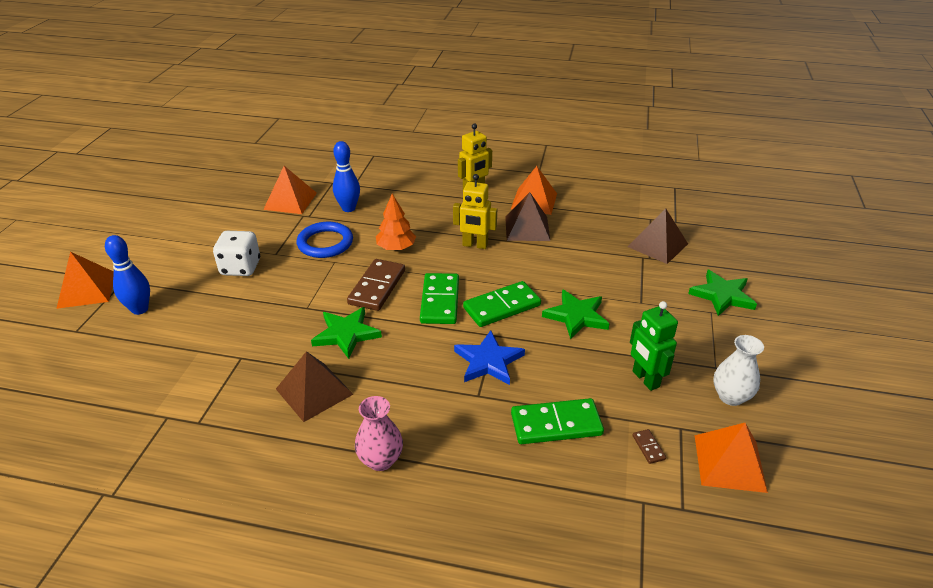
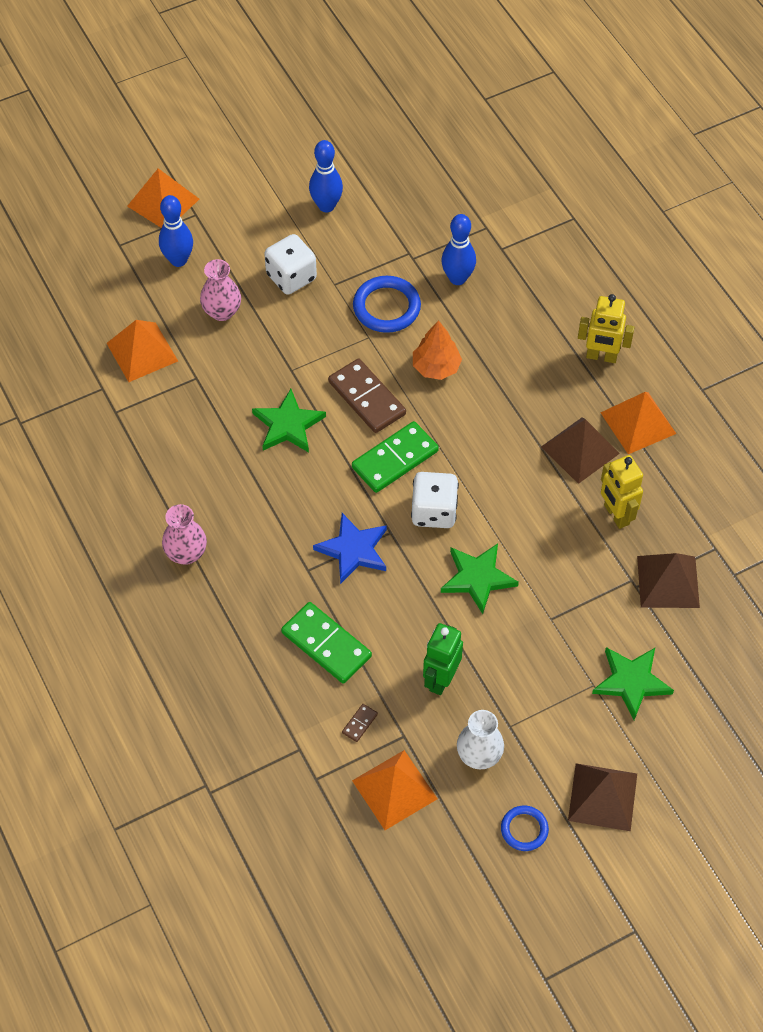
camera: 50 degrees right, 20 degrees up
(212, 313) = (222, 312): none -> pink vase
(218, 226) = (326, 206): none -> blue bowling pin
(290, 201) = (420, 222): orange pyramid -> orange pyramid (142, 352)
(314, 391) = (209, 457): brown pyramid -> brown pyramid (603, 797)
(377, 287) = (366, 398): brown domino -> brown domino turned 75 degrees clockwise
(475, 245) = (505, 426): yellow robot -> yellow robot (616, 515)
(502, 306) = (434, 511): green domino -> white dice
(816, 409) = (524, 829): none -> blue ring

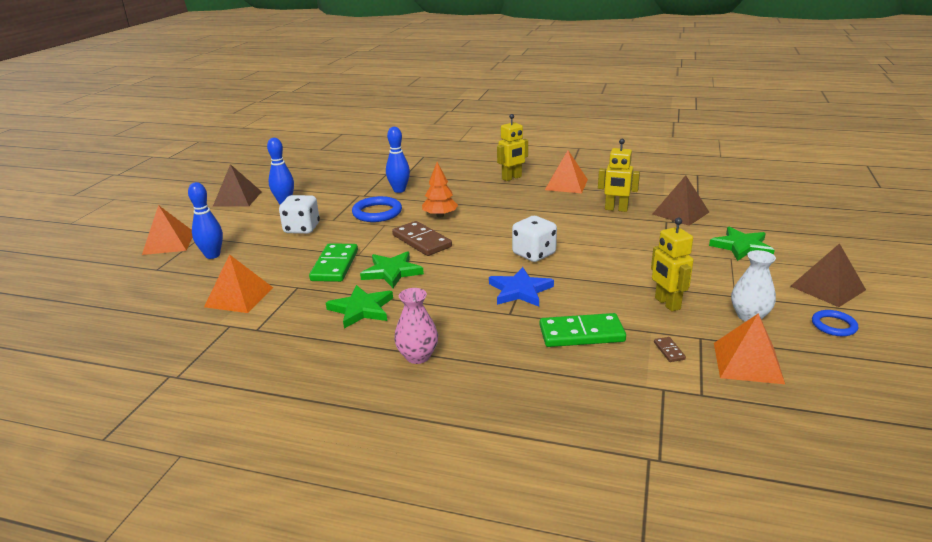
camera: 45 degrees left, 30 degrees down
(222, 312) = (275, 258): pink vase -> none
(366, 398) = (421, 241): brown domino -> brown domino turned 45 degrees clockwise
(395, 459) = (477, 250): green domino -> green domino (334, 265)
(441, 679) = (667, 303): green robot -> yellow robot
(477, 578) = (603, 260): green star -> green star (361, 309)
(580, 450) = (559, 202): brown pyramid -> brown pyramid (237, 198)

